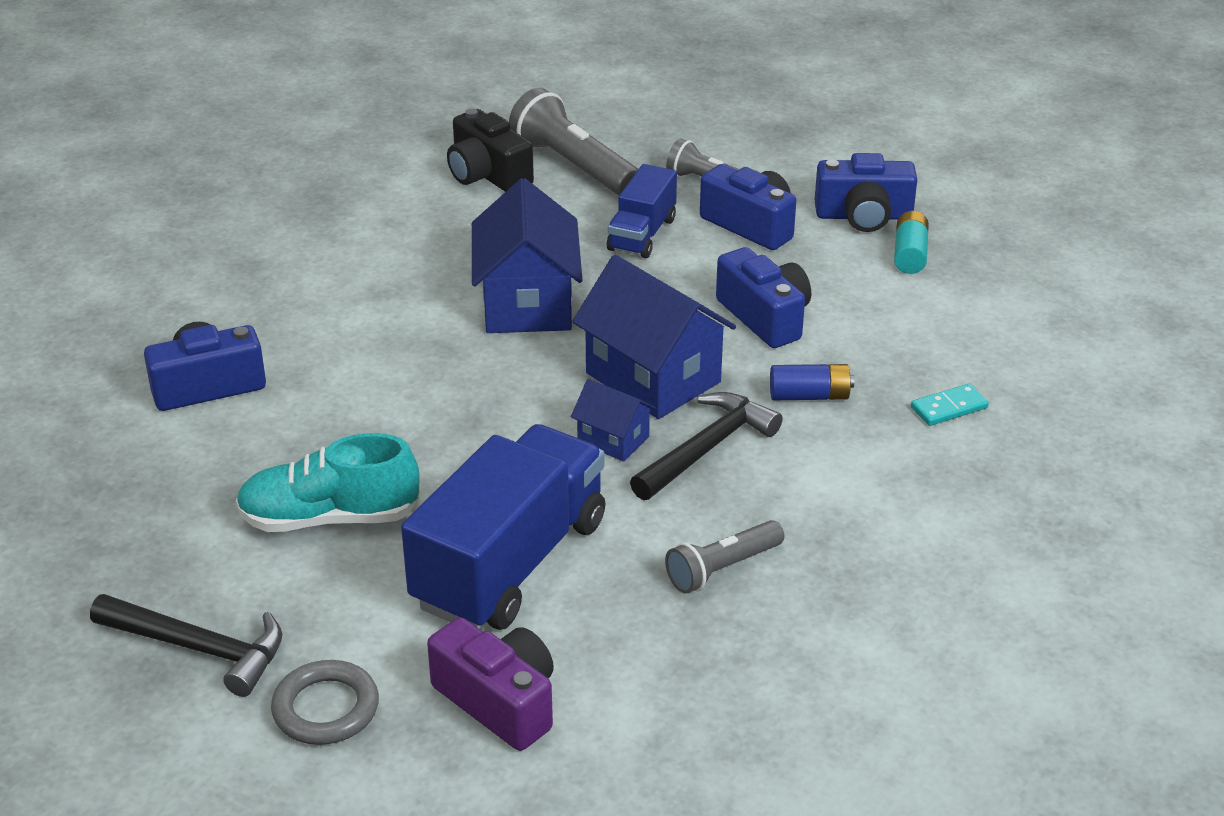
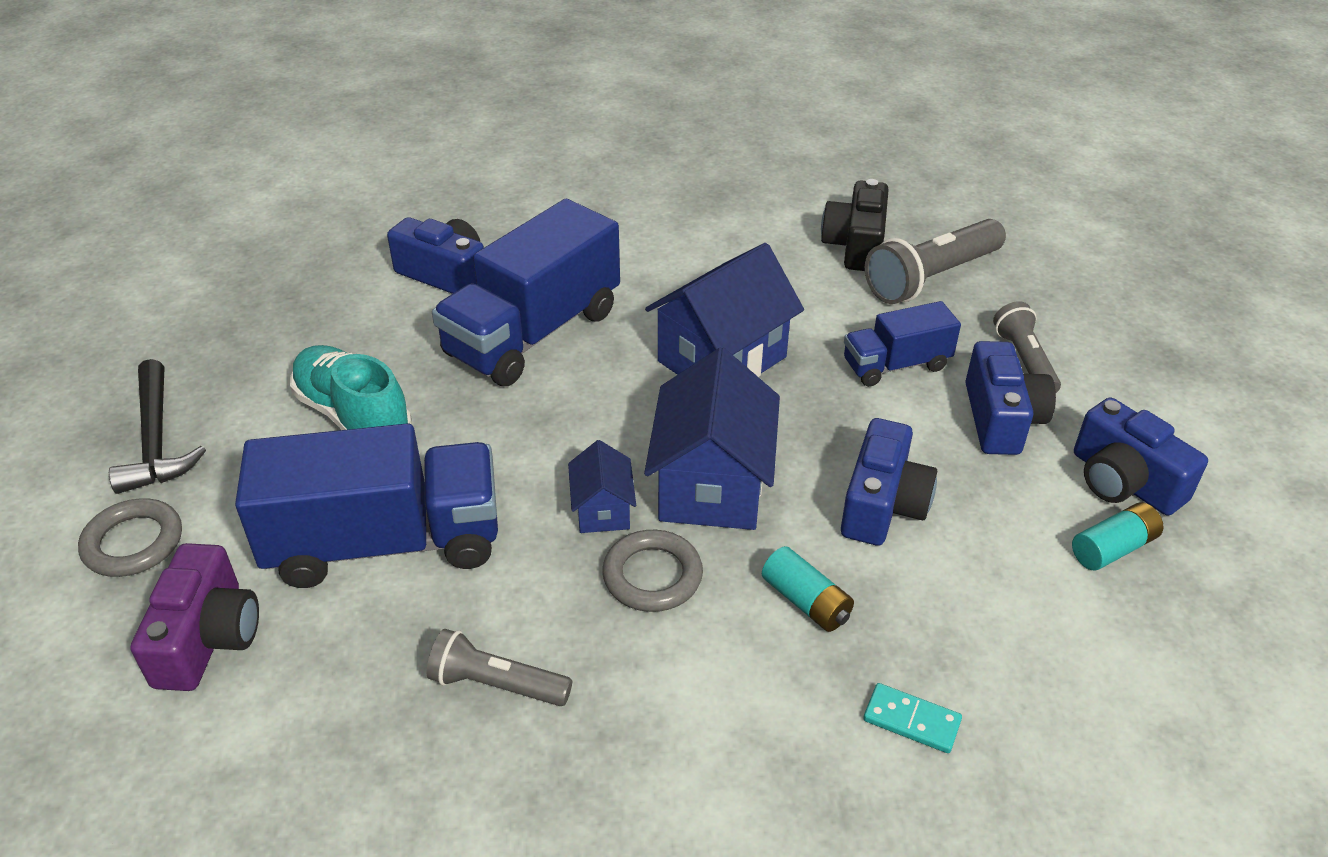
camera: 50 degrees right, 5 degrees up
(361, 376) = (533, 333): none -> blue truck
(573, 166) = (931, 278): grey flashlight -> grey flashlight turned 135 degrees counterclockwise
(707, 449) = (652, 576): black hammer -> grey ring
(809, 396) = (806, 601): blue battery -> turquoise battery

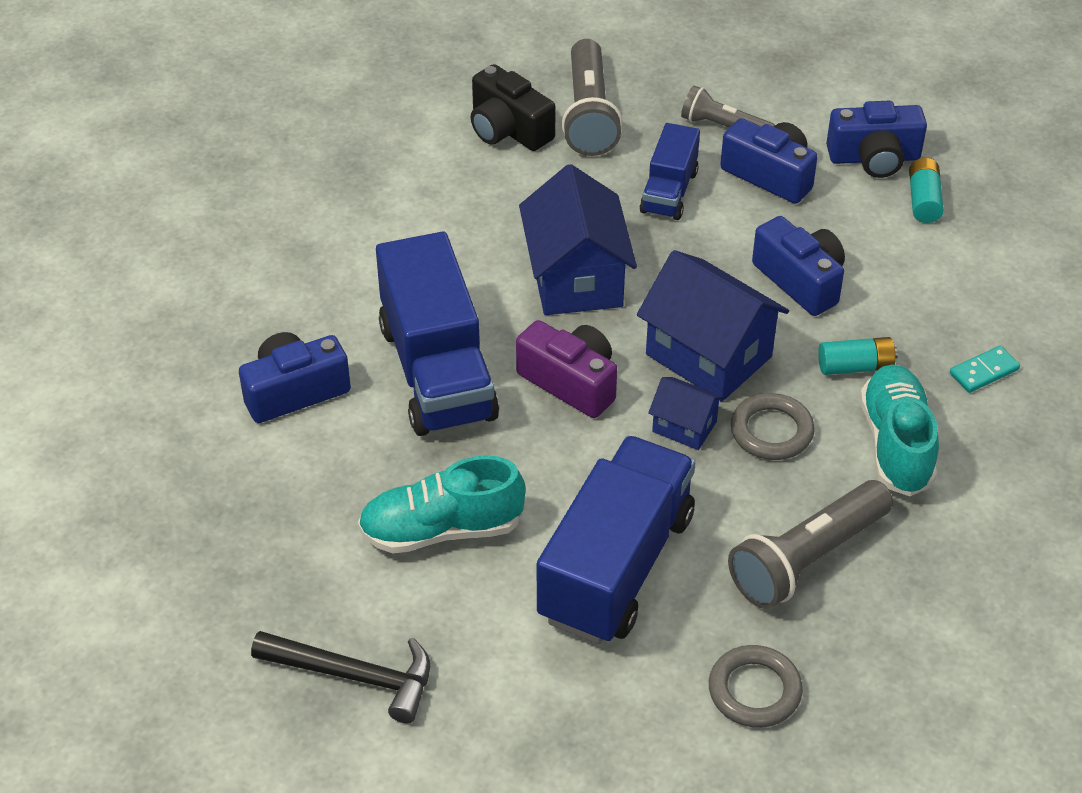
camera: 55 degrees left, 5 degrees up
(133, 543) = (482, 729): grey ring -> grey ring (754, 690)
(208, 638) = (634, 711): purple camera -> purple camera (571, 382)
(496, 684) = (807, 559): grey flashlight -> grey flashlight, size x1.63
(724, 688) = (896, 444): none -> turquoise shoe

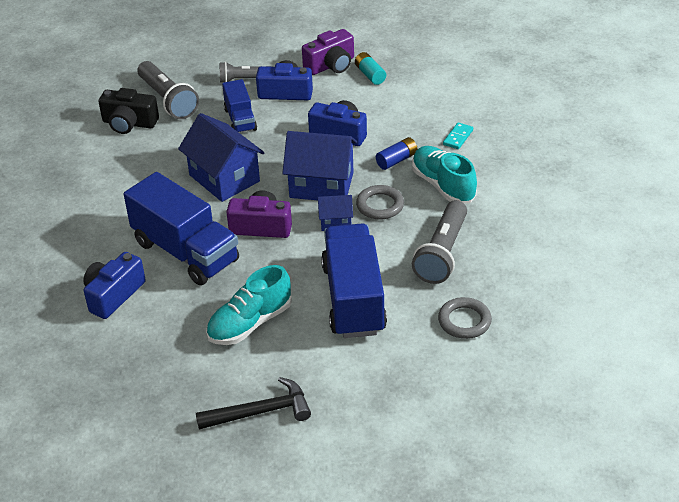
camera: 30 degrees left, 5 degrees down
(855, 366) = (396, 160): turquoise battery -> blue battery
(874, 158) = (331, 65): blue camera -> purple camera

